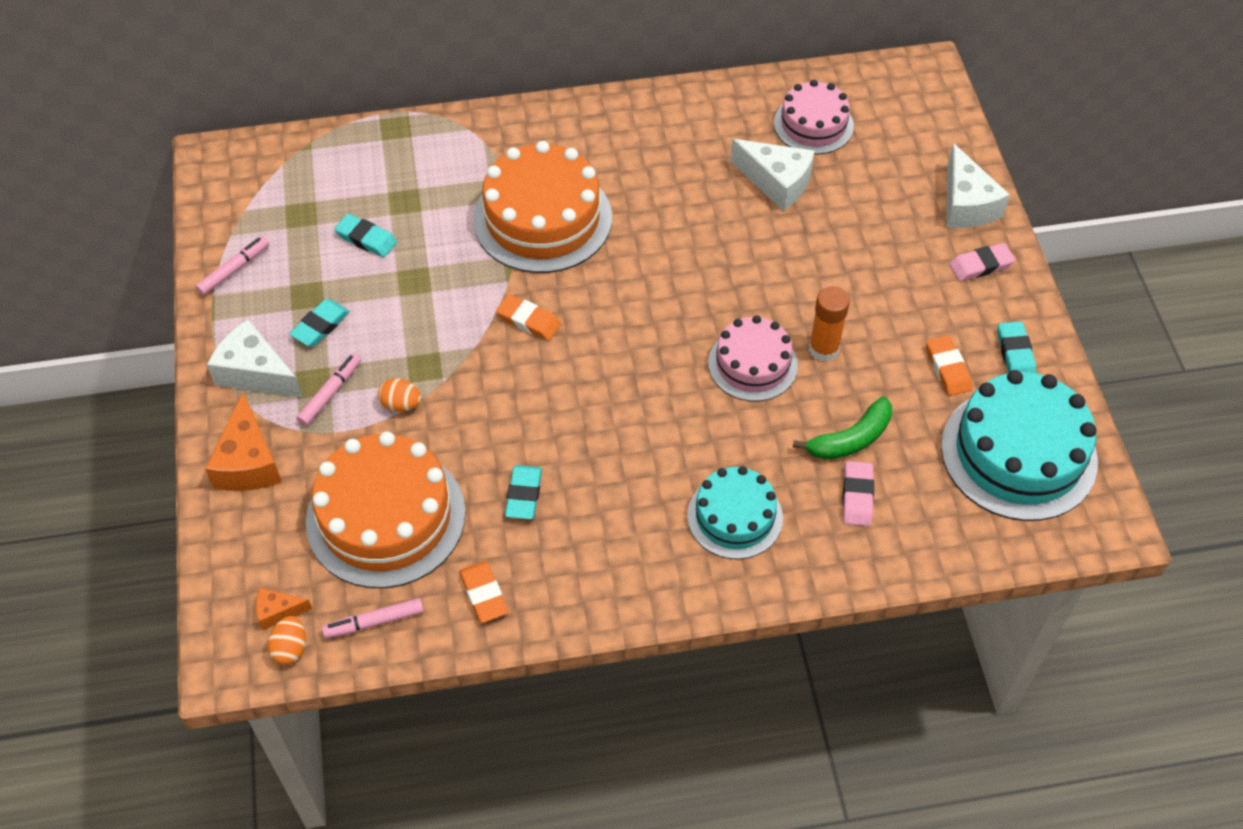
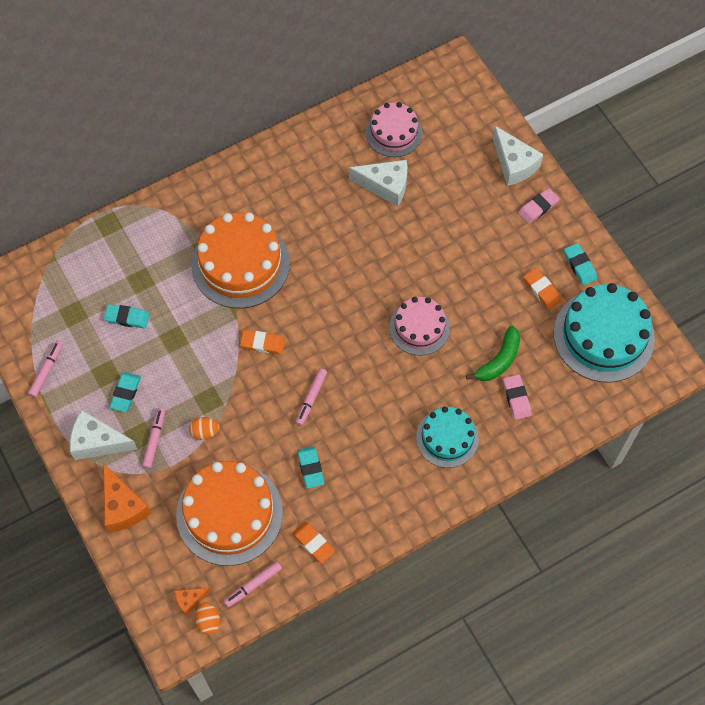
camera: 20 degrees left, 10 degrees up
(564, 407) = (311, 398): none -> pink marker
(823, 349) = (460, 301): orange glue stick -> none

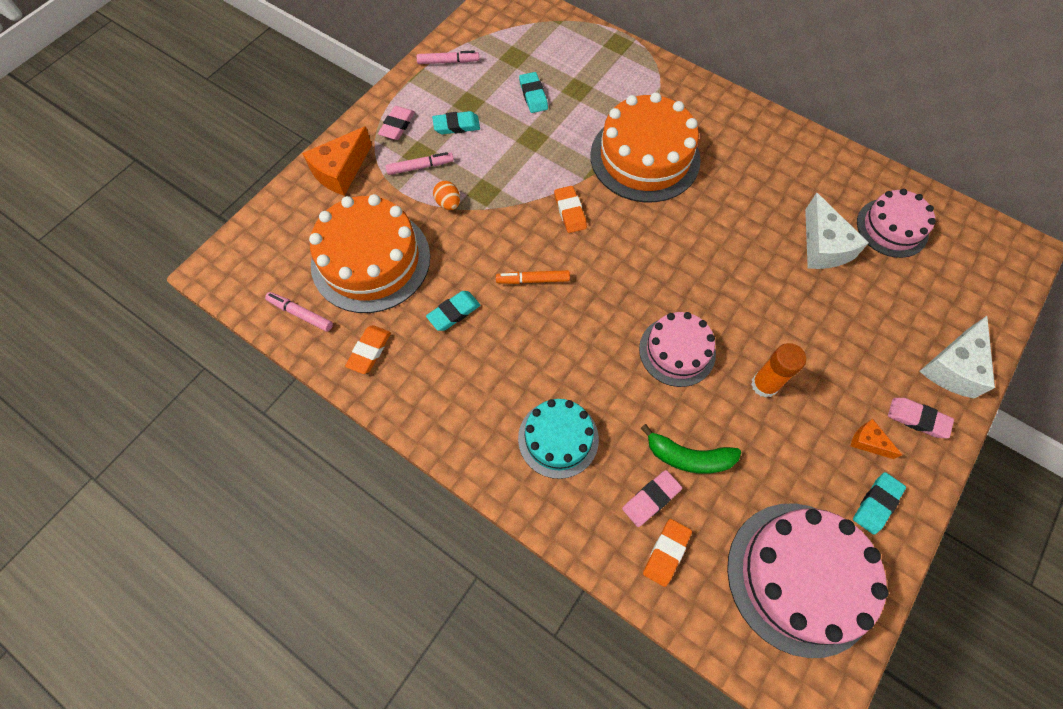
camera: 65 degrees right, 0 degrees up
(97, 442) = (397, 125): white cheese -> pink eraser
(189, 600) = (265, 265): orange cheese -> orange cheese (868, 442)
(208, 621) = (248, 290): orange egg -> none
(311, 398) = (533, 280): pink marker -> orange marker
(471, 285) = (764, 385): none -> orange glue stick
(541, 290) = (811, 470): orange eraser -> orange eraser (666, 552)
(603, 335) = (800, 577): turquoise cake -> pink cake

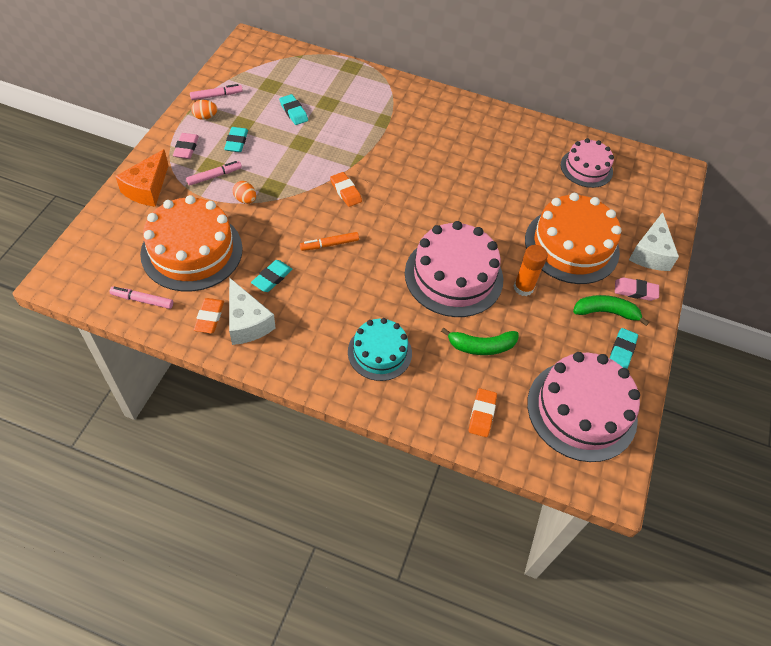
camera: 20 degrees left, 10 degrees down
(428, 88) = (205, 117): none -> orange egg
(456, 126) = (236, 142): turquoise eraser -> turquoise eraser turned 60 degrees counterclockwise
(645, 157) = (393, 145): orange cake -> orange cake (571, 245)
(651, 499) = (461, 380): pink eraser -> none
(677, 351) = (453, 276): pink cake -> pink cake, size x1.66
(823, 246) = (541, 188): white cheese -> white cheese (247, 322)
(868, 442) = (606, 312): orange cheese -> green banana

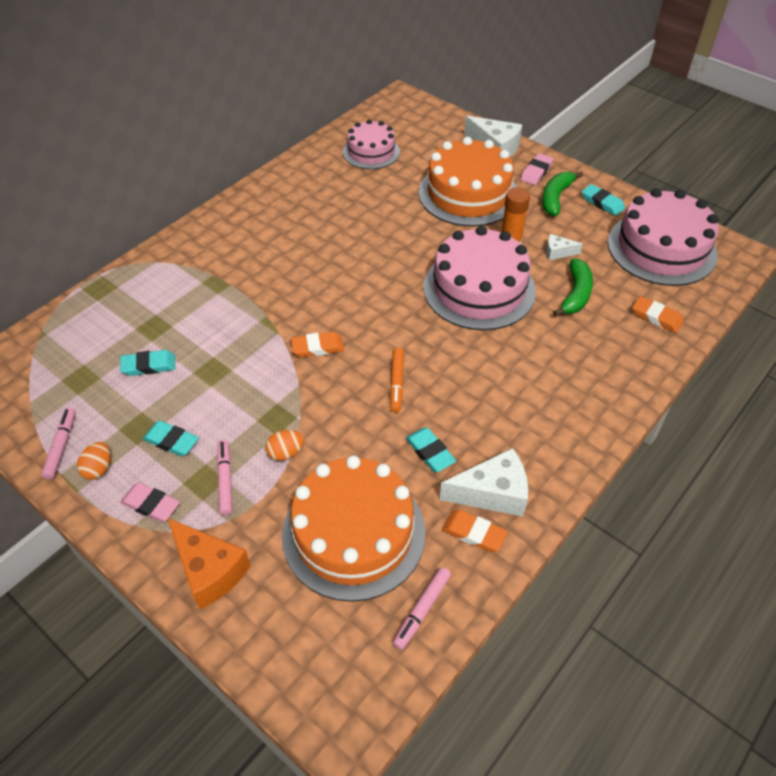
camera: 65 degrees left, 5 degrees down
(379, 352) = (565, 376): turquoise cake -> none
(529, 325) = (557, 252): none -> white cheese

